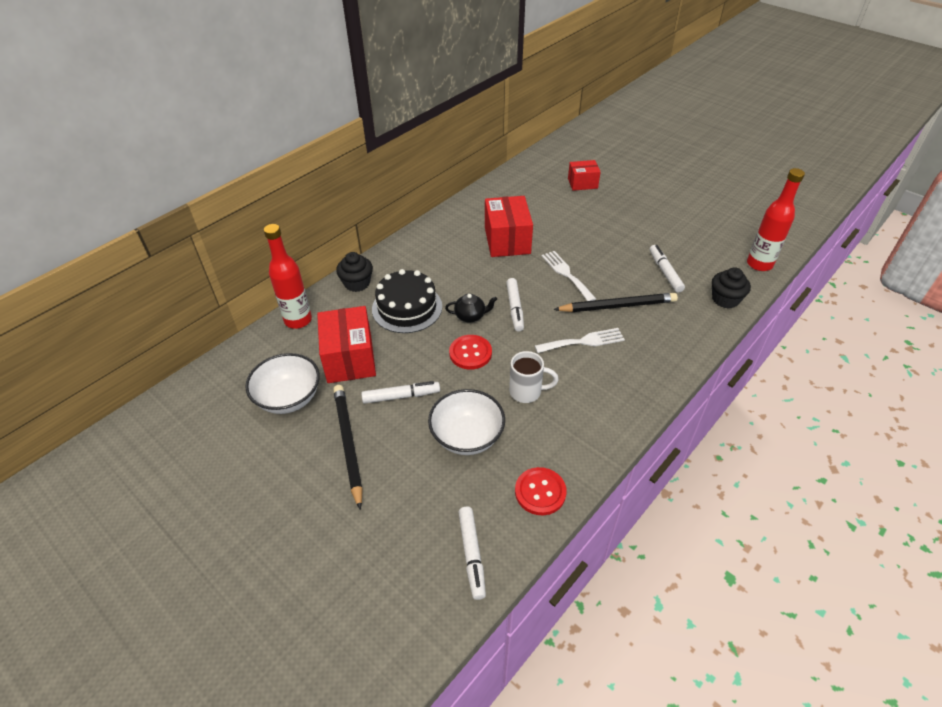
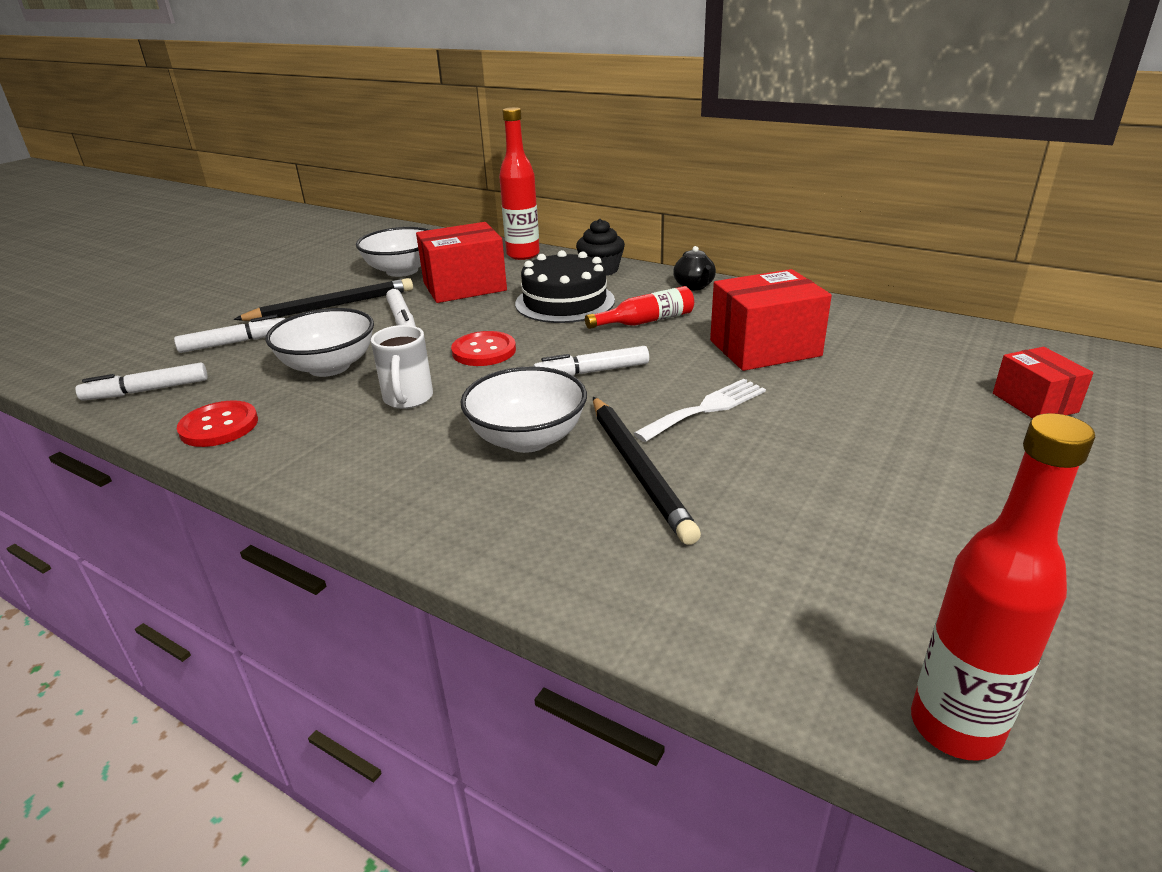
camera: 80 degrees right, 15 degrees down
(454, 276) = (645, 321): none -> red bottle
(470, 316) = (561, 342): black teapot -> black teapot (694, 286)
(583, 341) = (527, 439): white fork -> white bowl
(665, 272) = (788, 529): white marker -> white marker (235, 343)
(725, 299) = (736, 637): black cupcake -> none

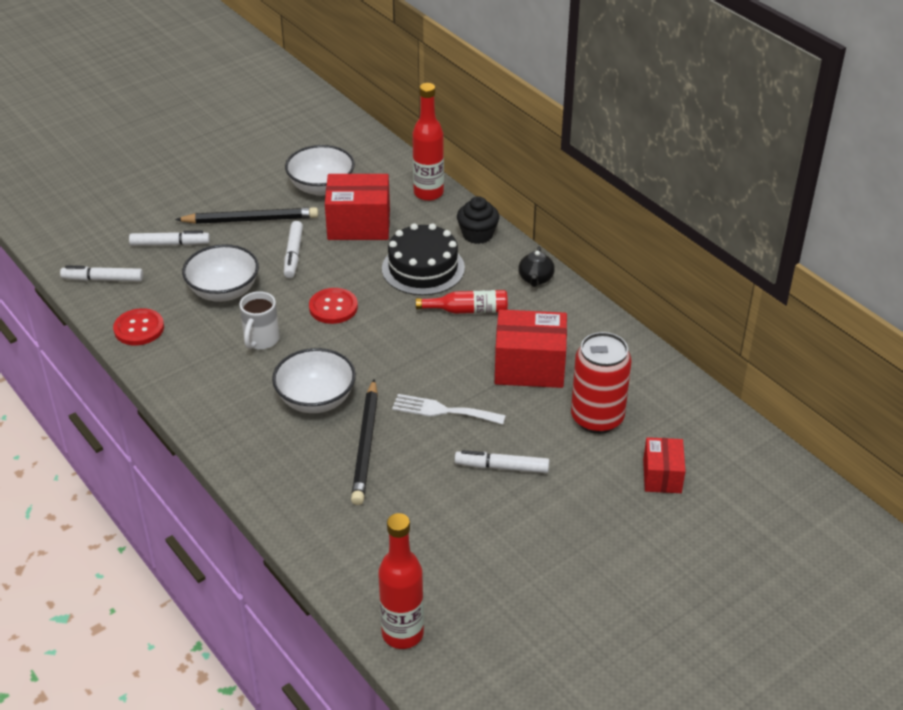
camera: 20 degrees right, 10 degrees up
(592, 372) = (393, 352): white marker -> white marker (502, 467)
(706, 408) = (443, 410): white fork -> white fork turned 150 degrees counterclockwise
(892, 371) = (597, 418): none -> red can

